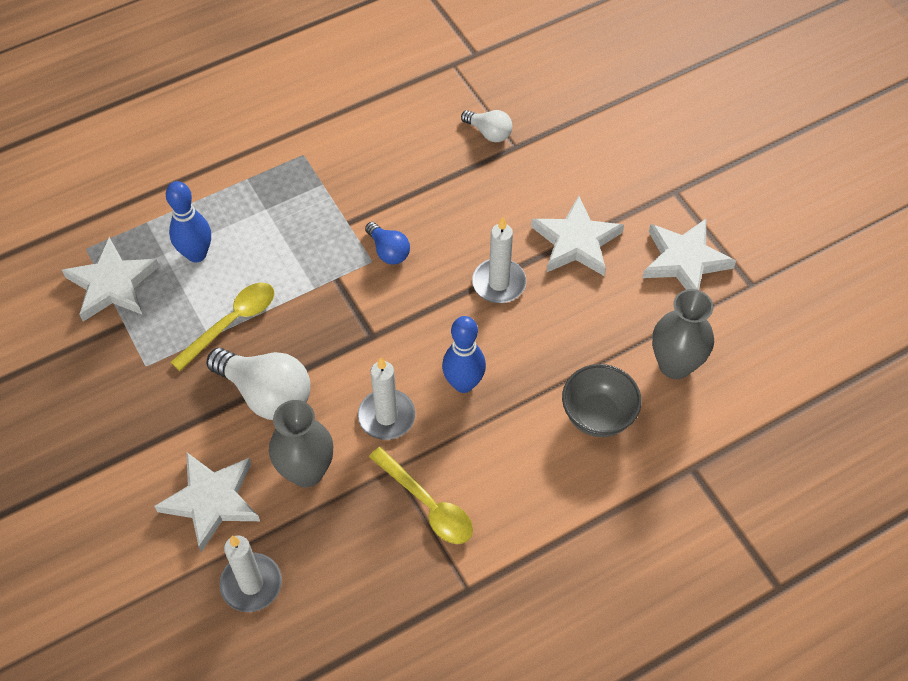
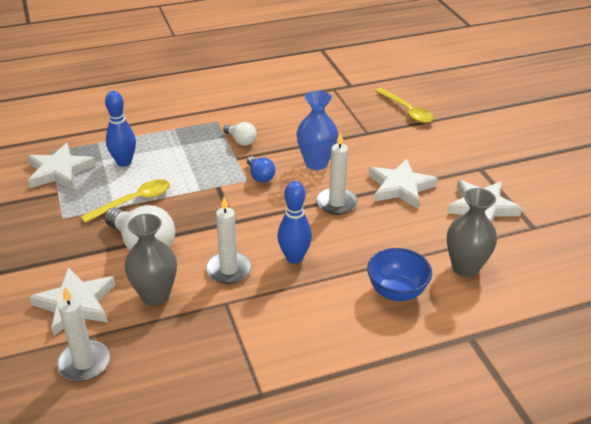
camera: 10 degrees right, 20 degrees down
(427, 504) = (244, 330): yellow spoon -> yellow spoon (407, 111)
(458, 215) = (316, 163): none -> blue vase
(489, 133) = (349, 124): white light bulb -> white light bulb (241, 141)
(597, 416) = (396, 292): grey bowl -> blue bowl

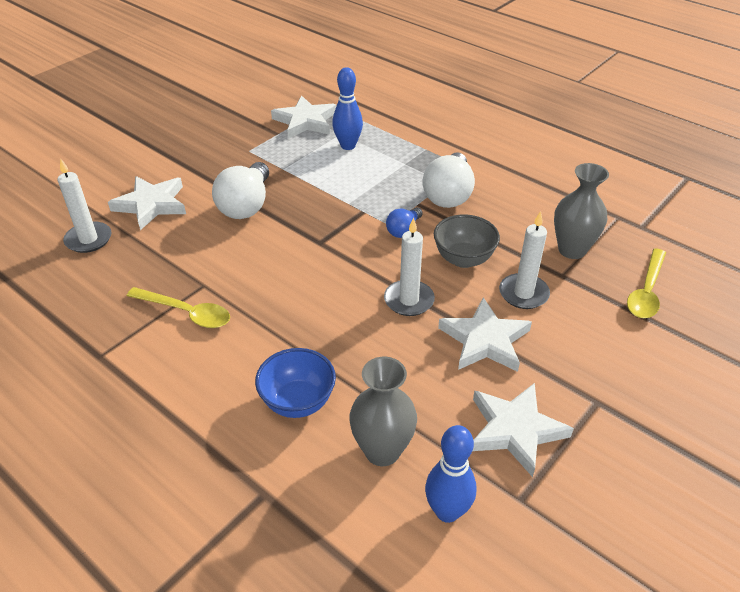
camera: 60 degrees right, 5 degrees up
(133, 201) = (299, 175): yellow spoon -> yellow spoon (186, 313)
(155, 295) = (187, 241): grey vase -> grey vase (572, 250)
(229, 270) = (248, 268): white candle -> white candle (523, 293)
(241, 141) = (448, 195): white light bulb -> white light bulb, size x1.84
(294, 258) = (296, 304): blue bowling pin -> blue bowling pin (447, 511)
(316, 163) = (463, 259): blue vase -> grey bowl

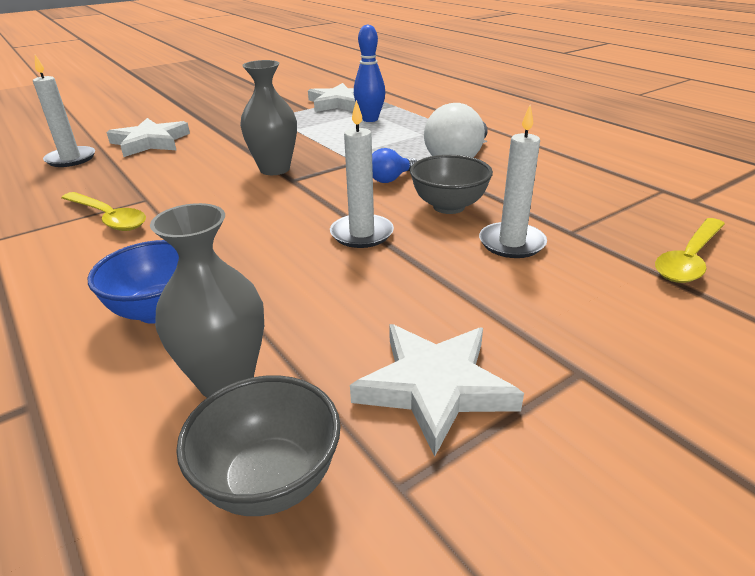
camera: 15 degrees right, 10 degrees down
(246, 205) = (239, 149): white light bulb -> none
(447, 511) = (270, 481): blue bowling pin -> grey bowl
(484, 340) = (438, 281): white star -> none
(572, 250) = (592, 211): grey vase -> grey vase (274, 169)

